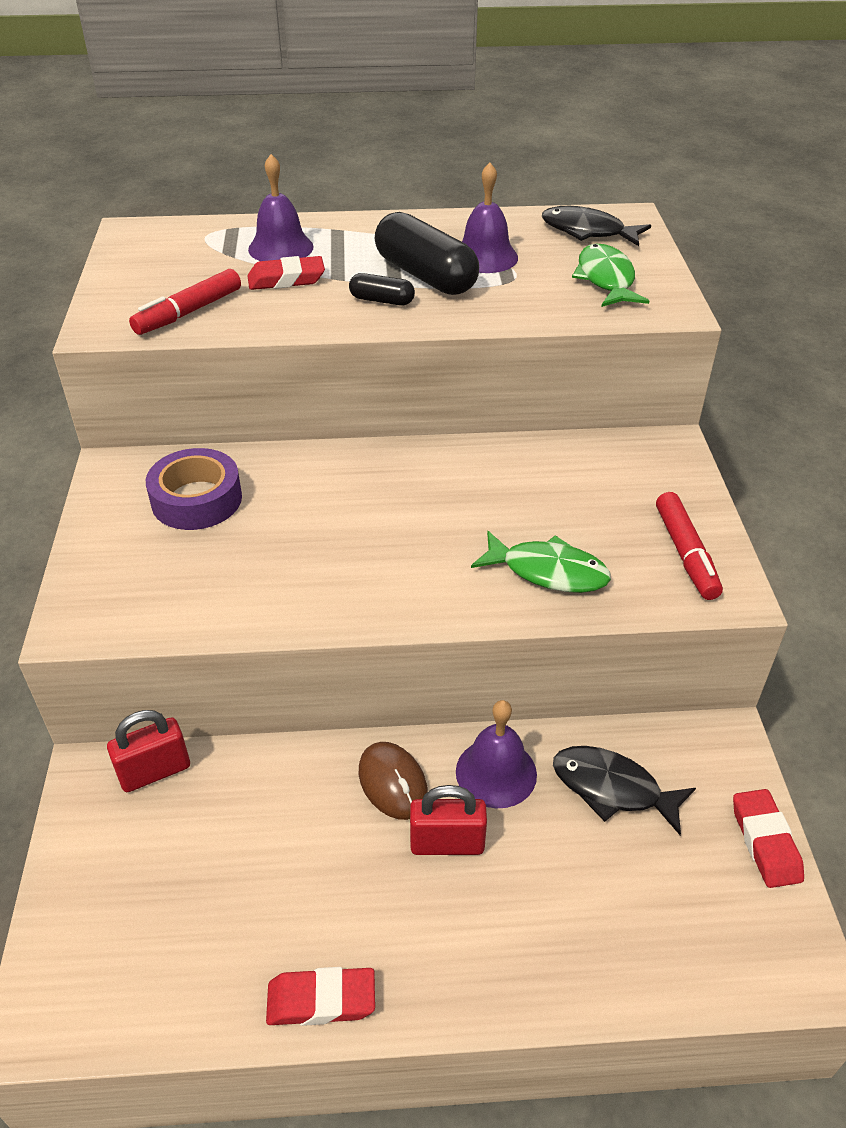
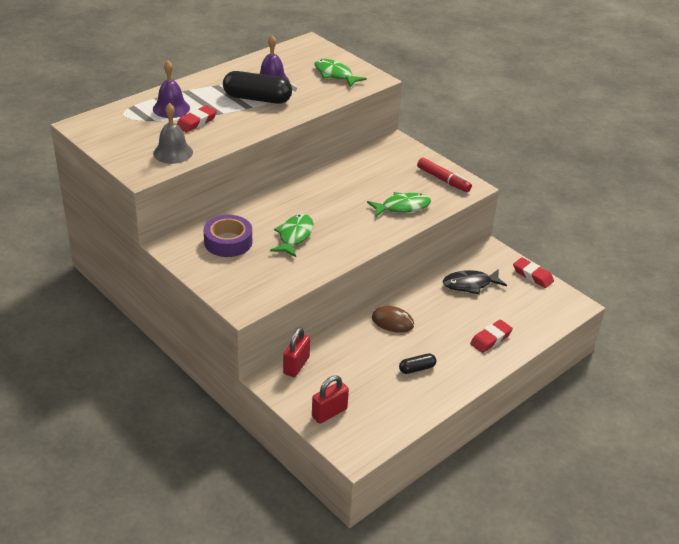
camera: 40 degrees left, 5 degrees down
(188, 312) = (173, 152): red marker -> grey bell
(303, 538) = (294, 236): none -> green fish
(321, 1000) = (442, 394): red eraser -> red eraser (490, 339)
(382, 300) = (253, 116): black capsule -> black capsule (417, 368)
(447, 843) = (433, 329): red padlock -> red padlock (329, 413)
(496, 772) = (425, 300): purple bell -> none
(587, 231) = (301, 55): black fish -> none

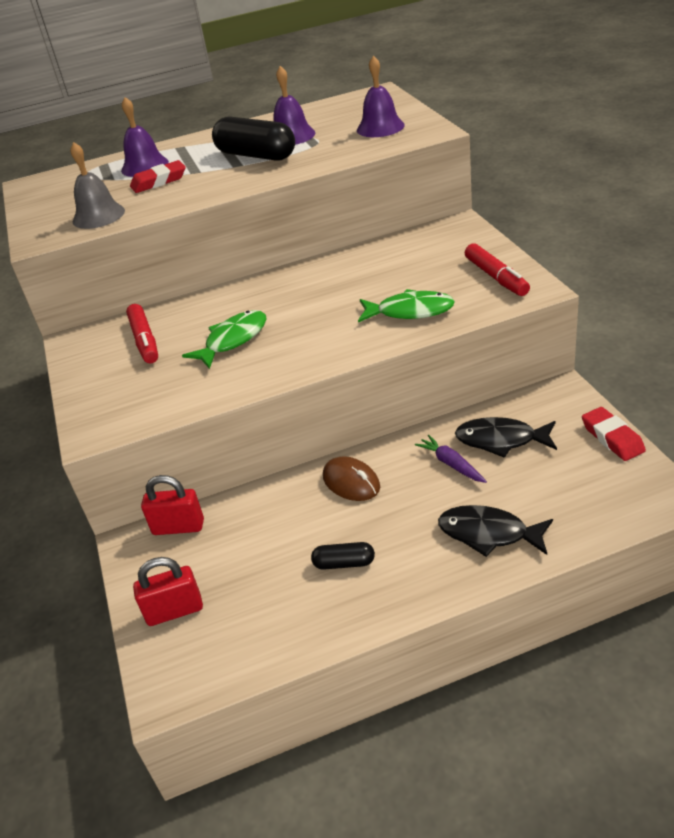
camera: 30 degrees right, 0 degrees up
(228, 242) = (145, 340): purple tape -> red marker
(296, 365) = (178, 527): red padlock -> red padlock turned 45 degrees clockwise
(335, 75) = (380, 127): green fish -> purple bell
(448, 302) = (451, 464): none -> purple carrot
(490, 339) = (488, 533): red eraser -> black fish

